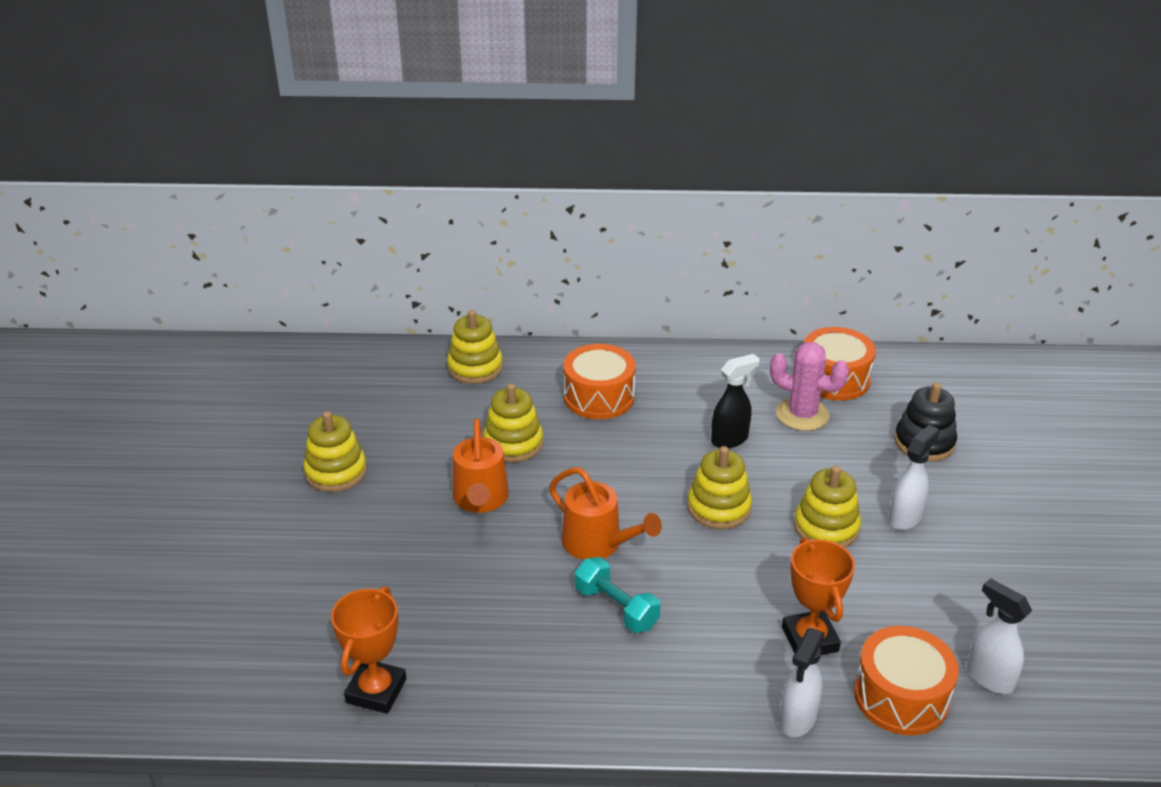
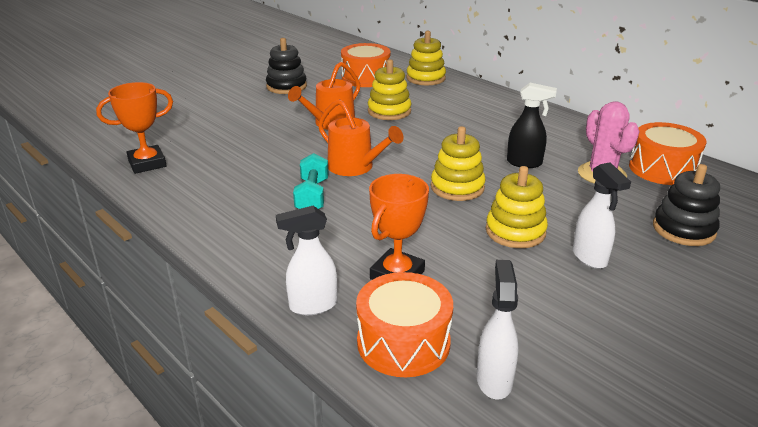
camera: 45 degrees right, 5 degrees down
(336, 472) = (286, 86): yellow stacking toy -> black stacking toy
(598, 543) = (355, 167): orange watering can -> orange watering can turned 45 degrees counterclockwise
(599, 397) = (474, 113): orange drum -> orange drum (366, 78)
(905, 518) = (590, 258): white spray bottle -> white spray bottle turned 75 degrees clockwise

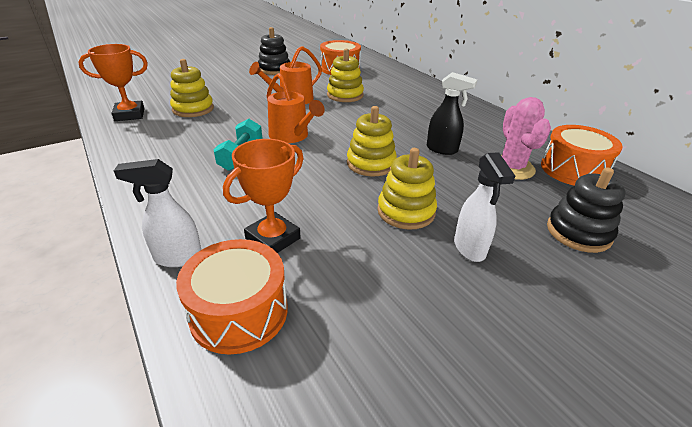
camera: 10 degrees right, 5 degrees up
(426, 78) = (388, 73): yellow stacking toy -> yellow stacking toy (193, 109)
(494, 380) = (309, 374): white spray bottle -> none

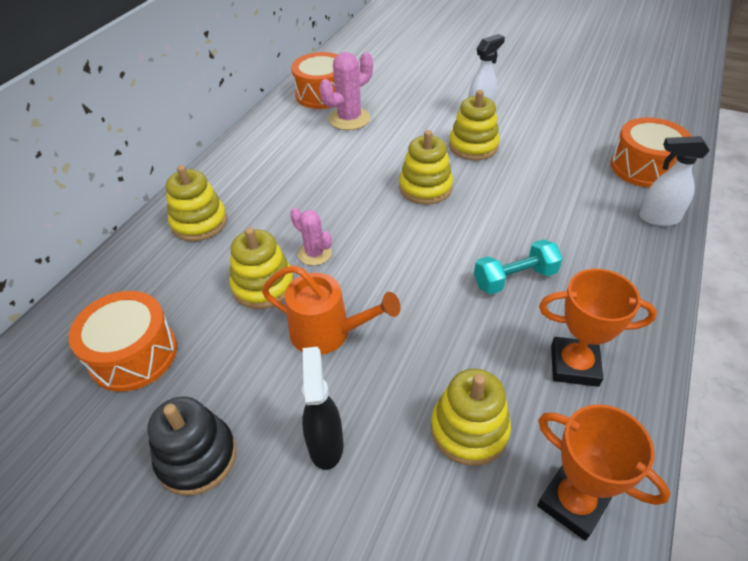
camera: 120 degrees left, 10 degrees up
(177, 258) = (658, 218): white spray bottle -> white spray bottle turned 135 degrees clockwise
(273, 238) = (581, 188): orange trophy -> orange trophy (574, 365)
(291, 136) = (432, 267): orange watering can -> none
(351, 111) = (314, 254): none -> pink cactus
(418, 93) = (199, 222): none -> yellow stacking toy
(442, 149) = (352, 159): black spray bottle -> black spray bottle (325, 444)
(578, 232) = (413, 83): black stacking toy -> none

